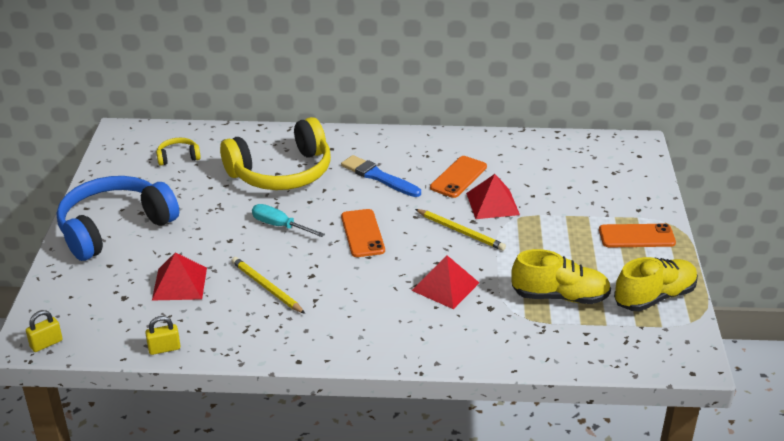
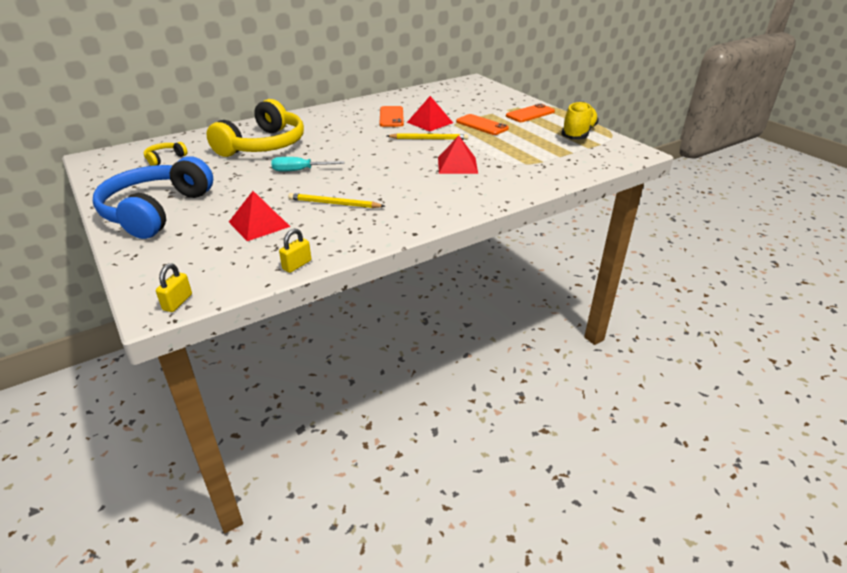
camera: 35 degrees left, 0 degrees up
(362, 233) = (366, 157): orange phone -> orange phone (482, 125)
(378, 177) = (338, 130): blue brush -> none
(560, 296) = (530, 149): yellow shoe -> none

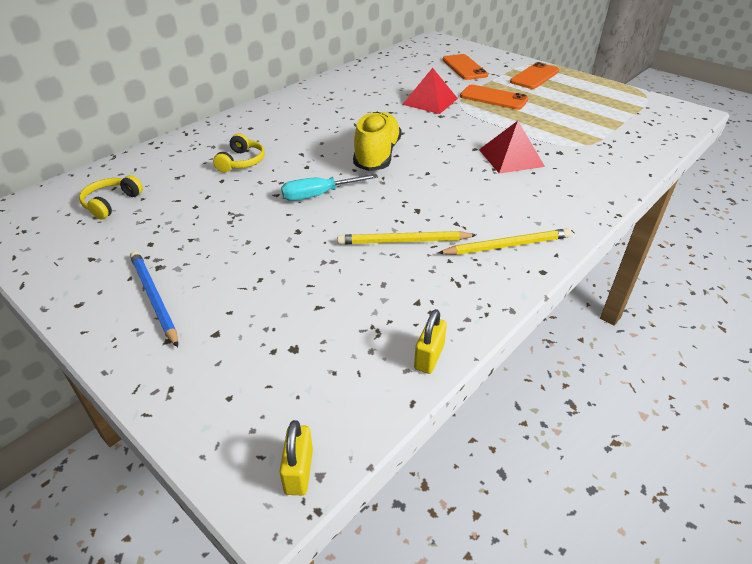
camera: 15 degrees left, 5 degrees up
(156, 211) = (154, 298): blue headphones -> blue pencil
(259, 224) = (325, 294): red pyramid -> none
(263, 145) = (241, 162): yellow headphones -> yellow headphones, size x0.42
(391, 117) = (378, 99): orange phone -> orange phone (464, 67)
(429, 139) = (447, 125): yellow pencil -> yellow pencil (507, 245)
(578, 134) = (608, 97): yellow shoe -> yellow shoe (377, 156)

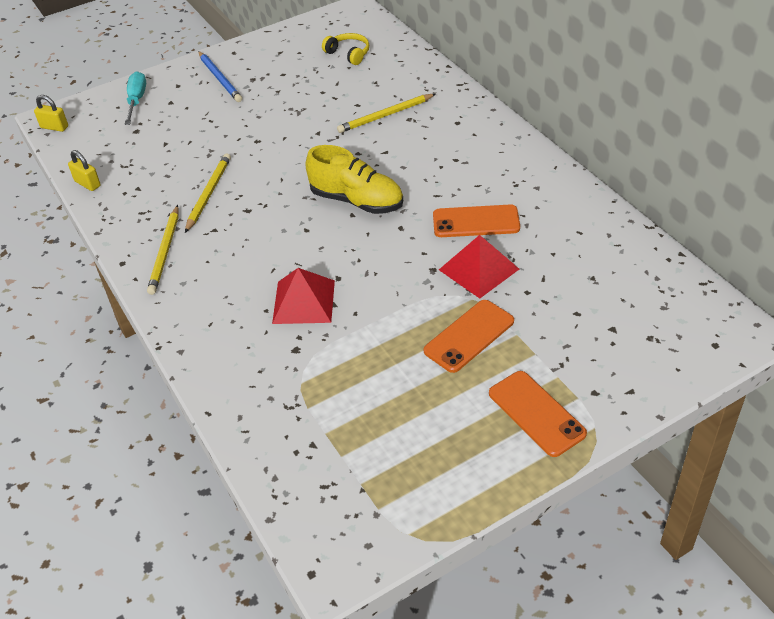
camera: 110 degrees right, 5 degrees up
(154, 298) = (220, 78): blue pencil -> blue pencil turned 75 degrees clockwise
(241, 162) = (385, 115): yellow headphones -> yellow pencil
(318, 195) = (303, 156): turquoise screwdriver -> turquoise screwdriver (136, 100)
(464, 67) = (594, 336): orange phone -> orange phone (476, 222)

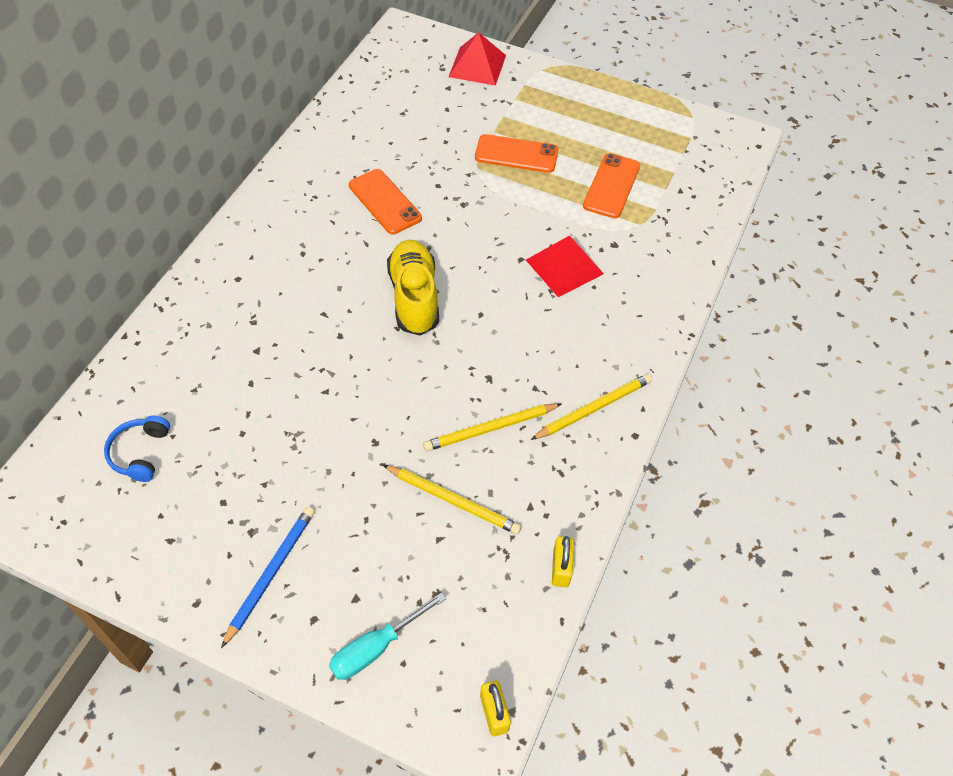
camera: 130 degrees left, 10 degrees up
(348, 54) = (140, 453): yellow headphones -> blue headphones
(385, 115) = (258, 345): yellow pencil -> yellow pencil (453, 500)
(479, 269) = (442, 177): red pyramid -> red pyramid (477, 66)
(536, 413) = (554, 97): orange phone -> orange phone (611, 186)

